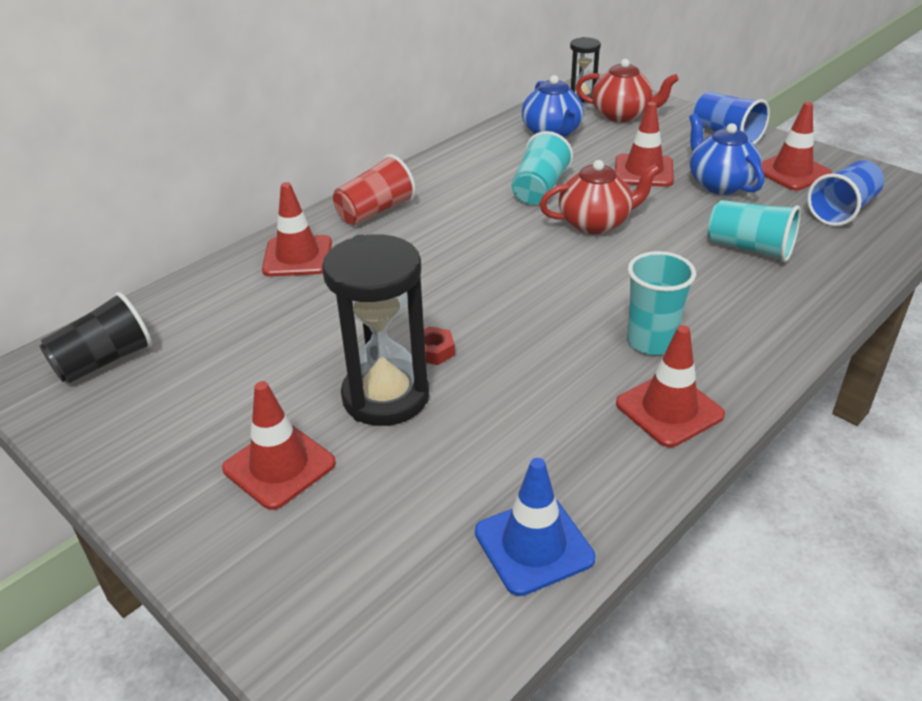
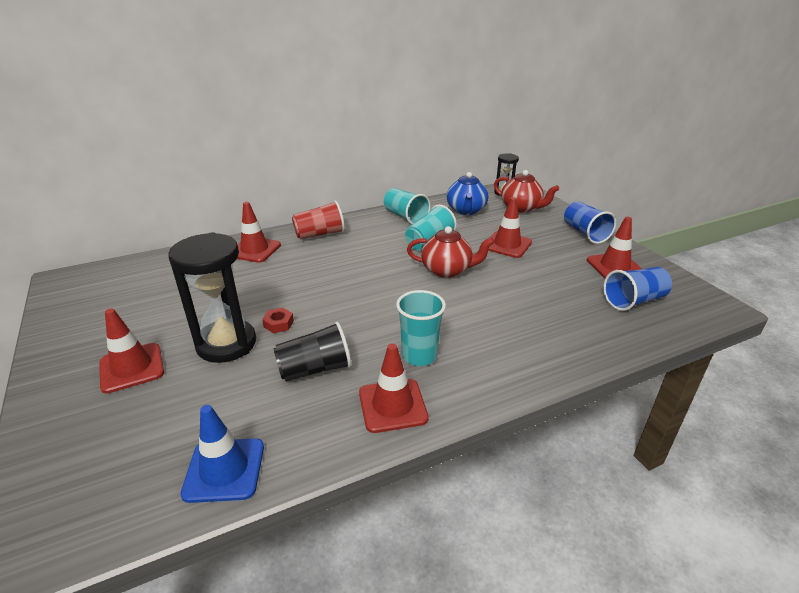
camera: 20 degrees right, 5 degrees down
(104, 361) = (105, 282): black cup -> black cup (315, 369)
(719, 184) = (554, 263): blue teapot -> none
(750, 248) = (541, 311): turquoise cup -> turquoise cup (405, 217)

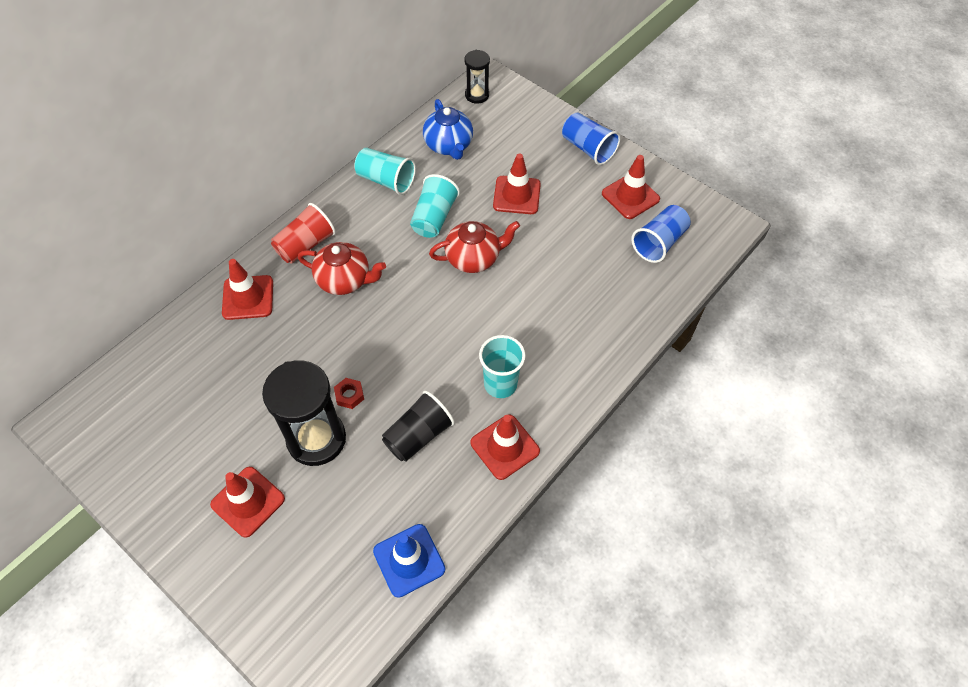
camera: 25 degrees left, 25 degrees up
(521, 208) = (507, 121): red teapot -> red teapot (345, 280)

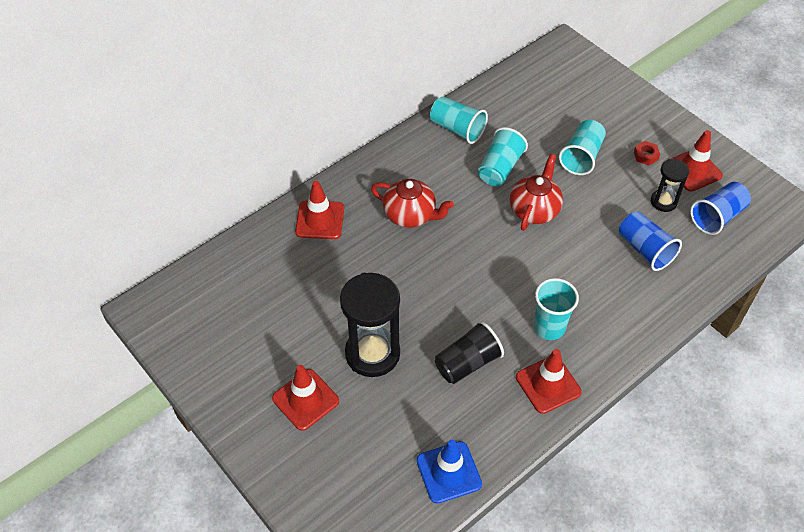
camera: 10 degrees right, 5 degrees down
(305, 245) = (377, 179): red cup -> none
(349, 395) = (406, 319): red nut -> red nut (646, 155)
(449, 146) = (520, 104): blue teapot -> none
(474, 258) = (534, 210): red teapot -> red teapot turned 60 degrees counterclockwise
(477, 95) = (551, 59): black hourglass -> black hourglass (663, 202)
(516, 195) = (581, 157): red traffic cone -> turquoise cup
(588, 148) = (655, 121): blue cup -> blue cup (645, 250)

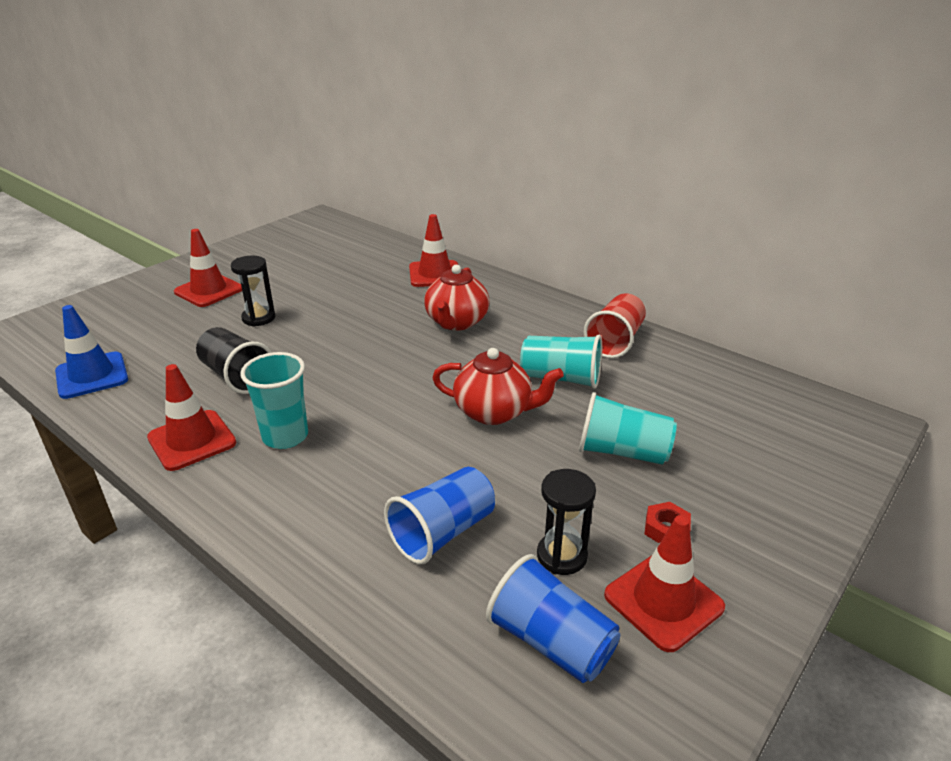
camera: 80 degrees right, 20 degrees down
(372, 353) = (258, 318): black hourglass -> black hourglass, size x0.54
(457, 129) = (615, 341): turquoise cup -> red cup

